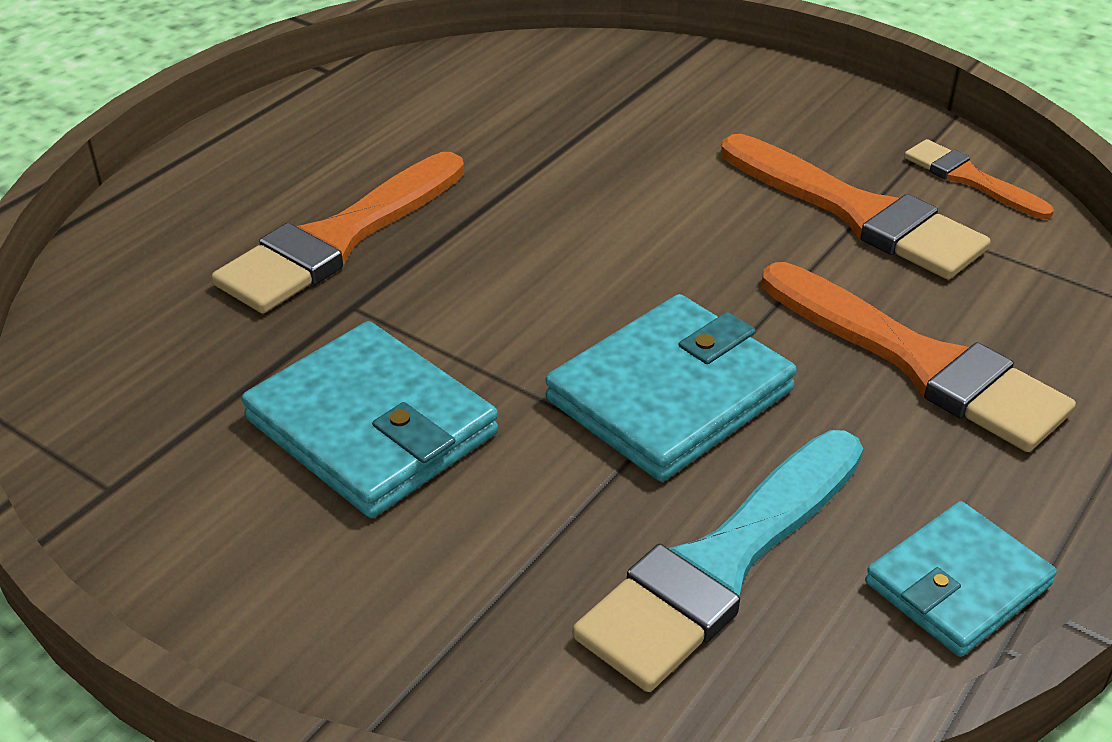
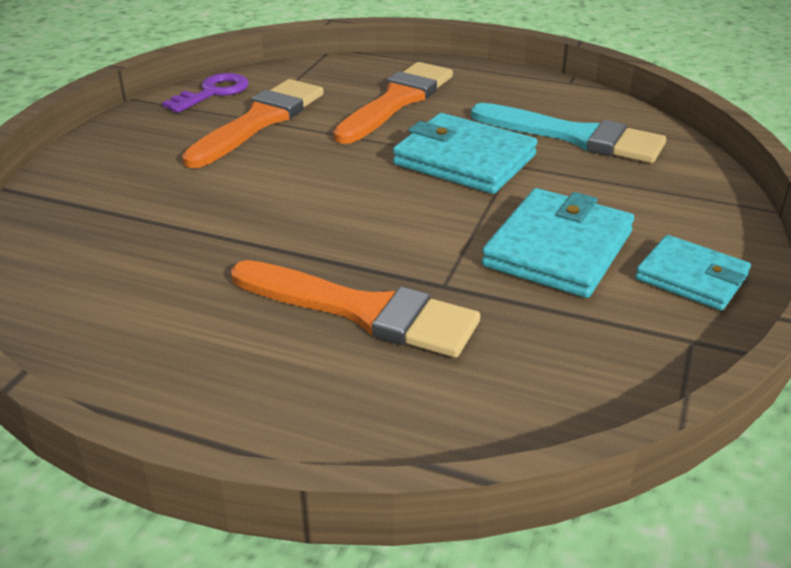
camera: 105 degrees left, 5 degrees down
(957, 584) = (543, 90): turquoise wallet -> turquoise wallet (691, 277)
(970, 179) = (213, 92): orange brush -> purple key

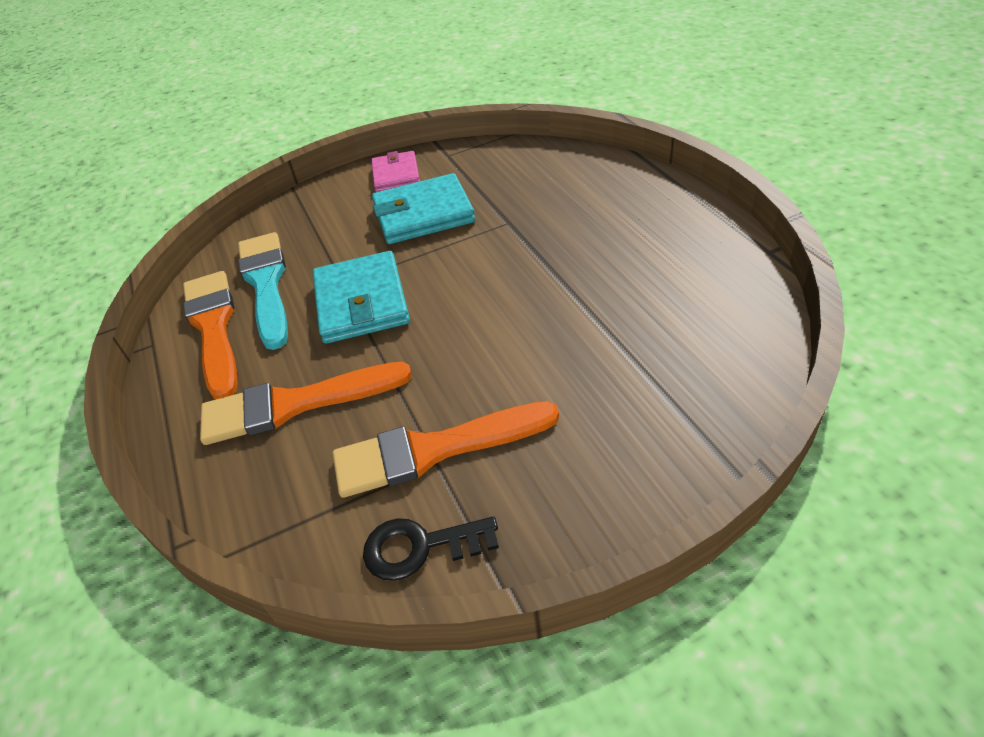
camera: 130 degrees left, 10 degrees up
(213, 92) = (420, 547): purple key -> black key
(363, 311) = (566, 226): orange brush -> orange brush (214, 328)
(691, 277) = (396, 175): turquoise wallet -> pink wallet

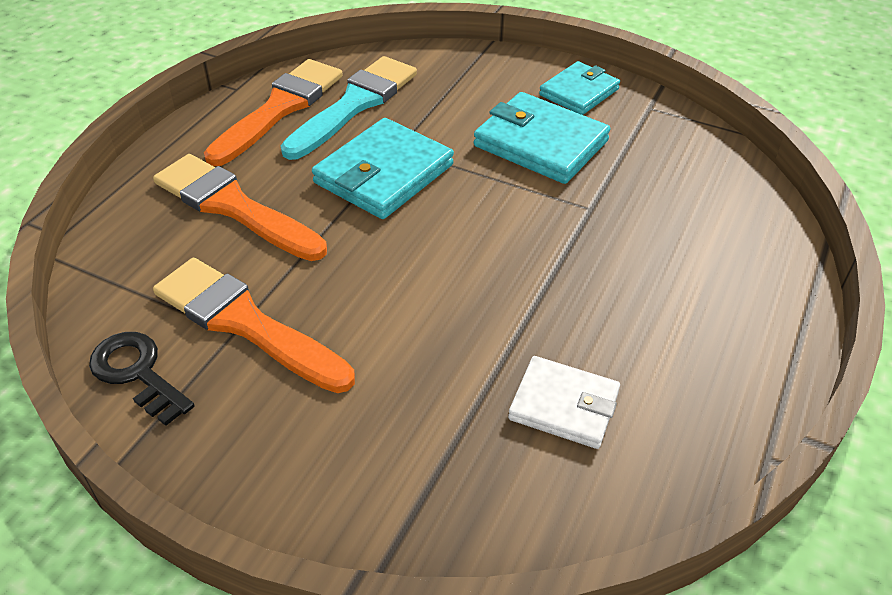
camera: 45 degrees right, 0 degrees up
(396, 175) = (579, 92): pink wallet -> turquoise wallet
(664, 314) = (564, 405): none -> white wallet

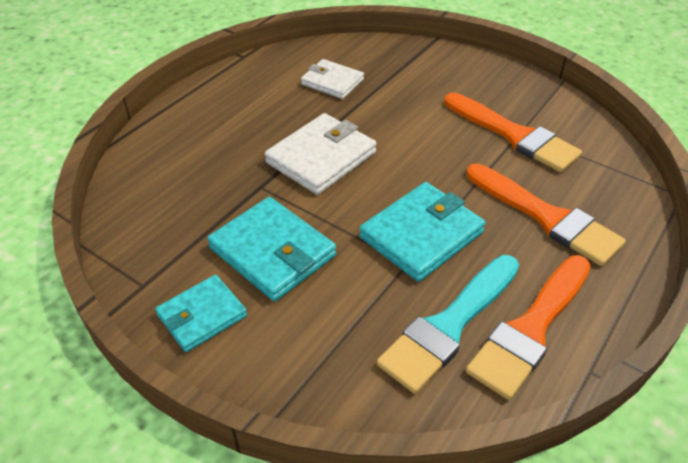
camera: 170 degrees left, 0 degrees up
(137, 373) = (571, 116): black key -> none
(529, 254) = (321, 157): none -> white wallet

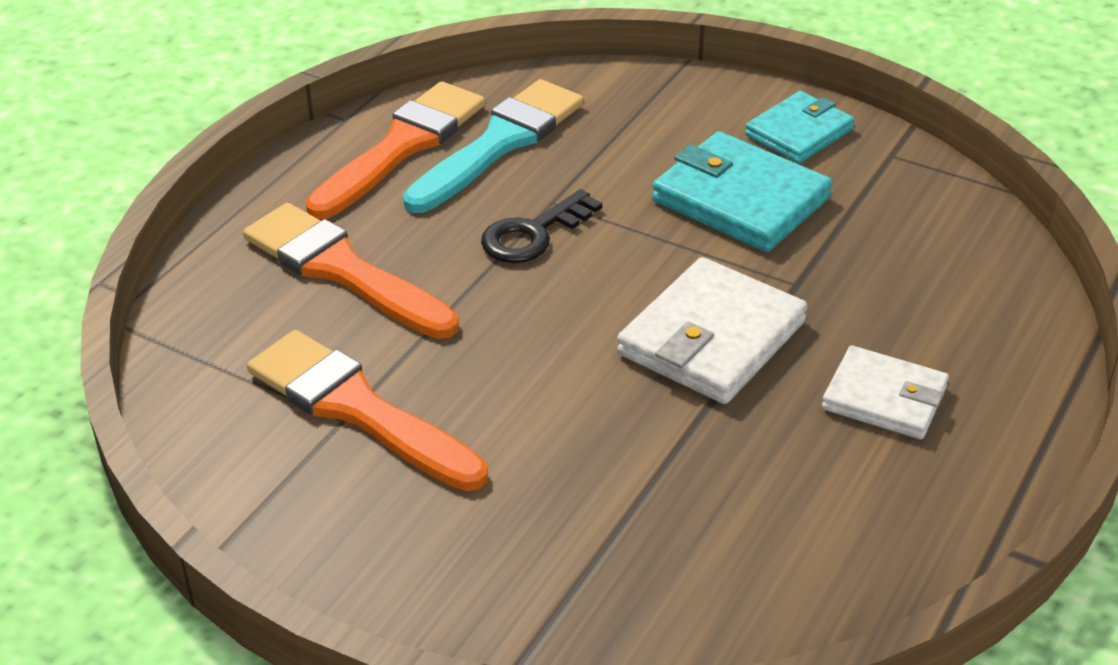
camera: 175 degrees right, 5 degrees down
(332, 82) = (737, 514): white wallet -> white wallet (884, 398)
(421, 235) = (533, 234): turquoise wallet -> black key

